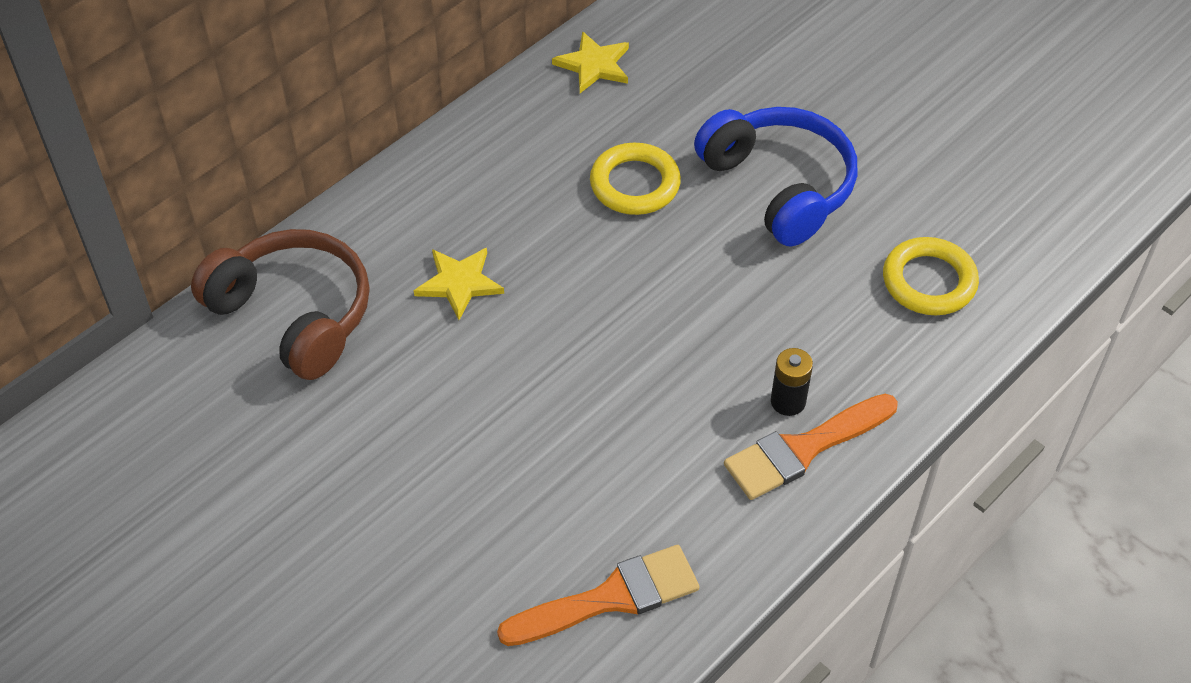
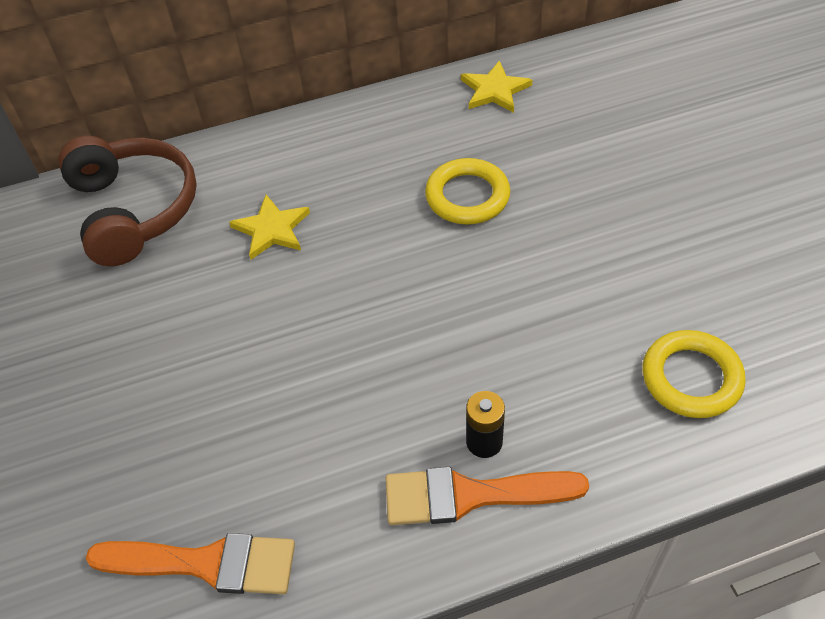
camera: 30 degrees right, 0 degrees up
(779, 186) = (595, 239): blue headphones -> none

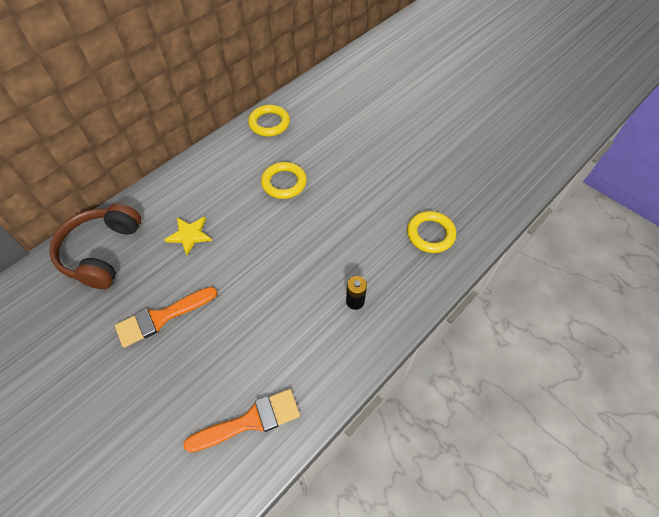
camera: 30 degrees left, 5 degrees up
(133, 210) = (102, 252): brown headphones -> brown headphones turned 120 degrees counterclockwise
(471, 495) = (362, 329): orange brush -> orange brush (161, 317)
(495, 90) = (269, 123): yellow star -> yellow ring

